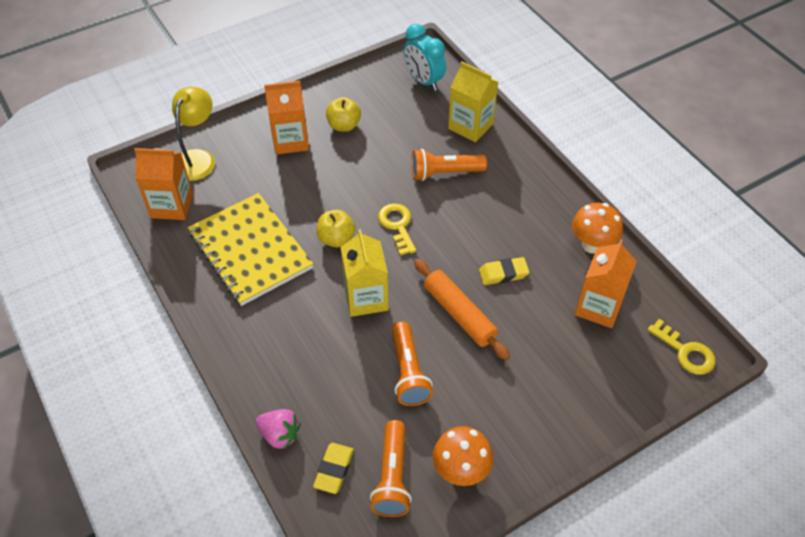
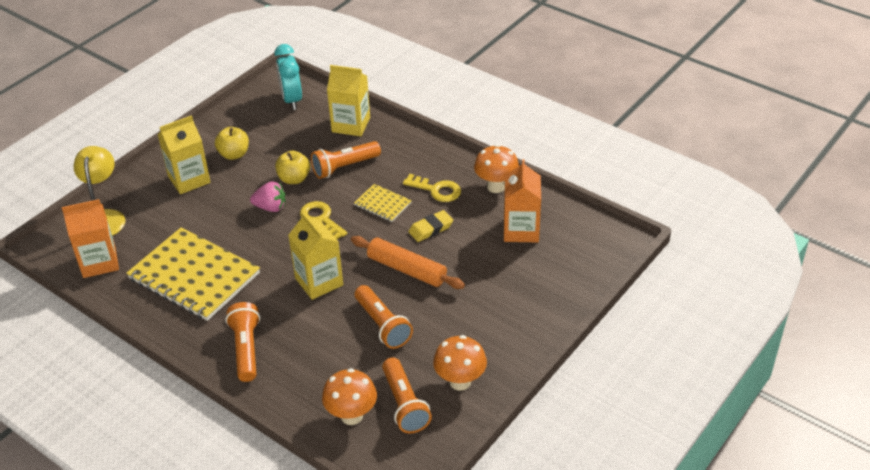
camera: 20 degrees left, 10 degrees down
(264, 351) = (246, 349): none -> orange flashlight
(280, 435) = (291, 406): pink strawberry -> pink strawberry (271, 207)
(290, 140) = (189, 179): orange carton -> yellow carton
(334, 469) = (351, 415): yellow eraser -> orange mushroom
(336, 239) = (270, 244): yellow apple -> yellow apple (294, 179)
(423, 81) = (291, 100): turquoise clock -> turquoise clock turned 45 degrees clockwise
(465, 228) = (382, 204): none -> yellow notebook
(685, 352) = (604, 241): yellow key -> yellow key (436, 190)

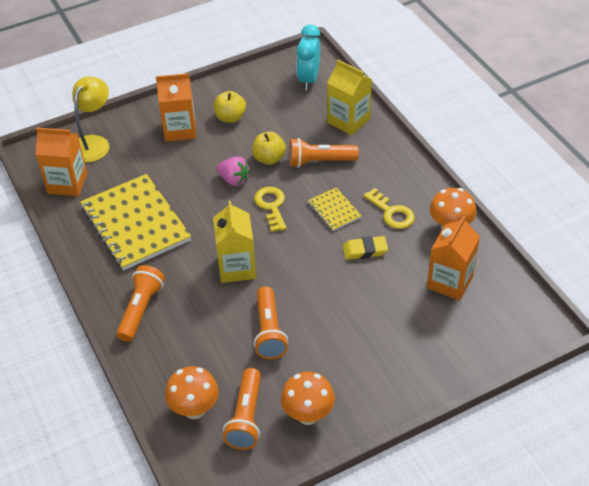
camera: 25 degrees right, 5 degrees up
(189, 179) = (180, 129): yellow carton -> orange carton
(407, 269) = (321, 284): orange rolling pin -> none

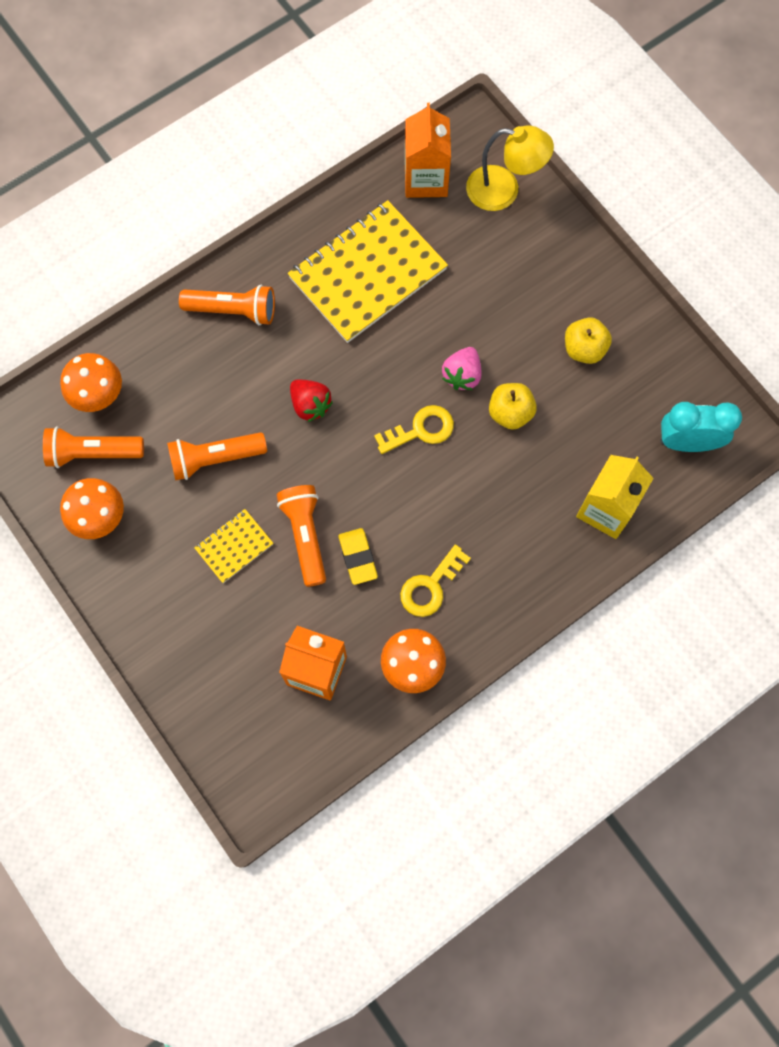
camera: 80 degrees right, 25 degrees up
(180, 129) = (548, 289): orange carton -> none
(236, 267) = (310, 405): yellow carton -> red strawberry
(319, 161) = (515, 480): orange flashlight -> orange flashlight (305, 536)
(334, 210) = (424, 510): yellow notebook -> yellow notebook (234, 546)

